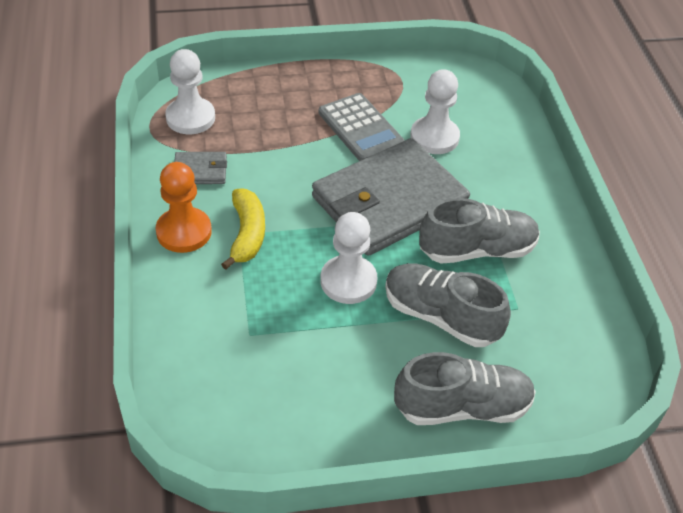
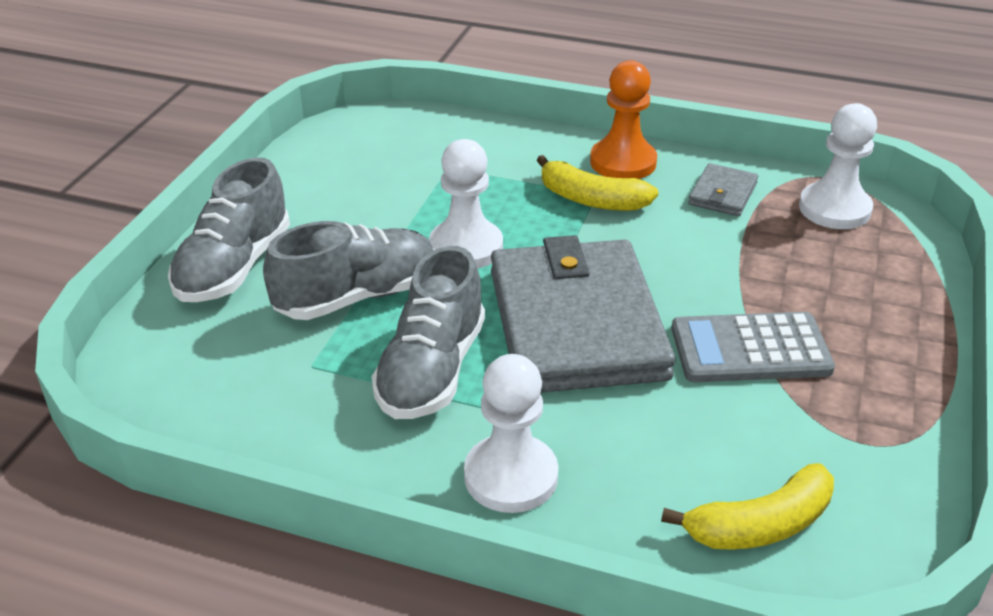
camera: 120 degrees right, 10 degrees down
(434, 137) = (692, 423): white pawn -> white pawn (511, 476)
(481, 104) = (760, 525): none -> yellow banana

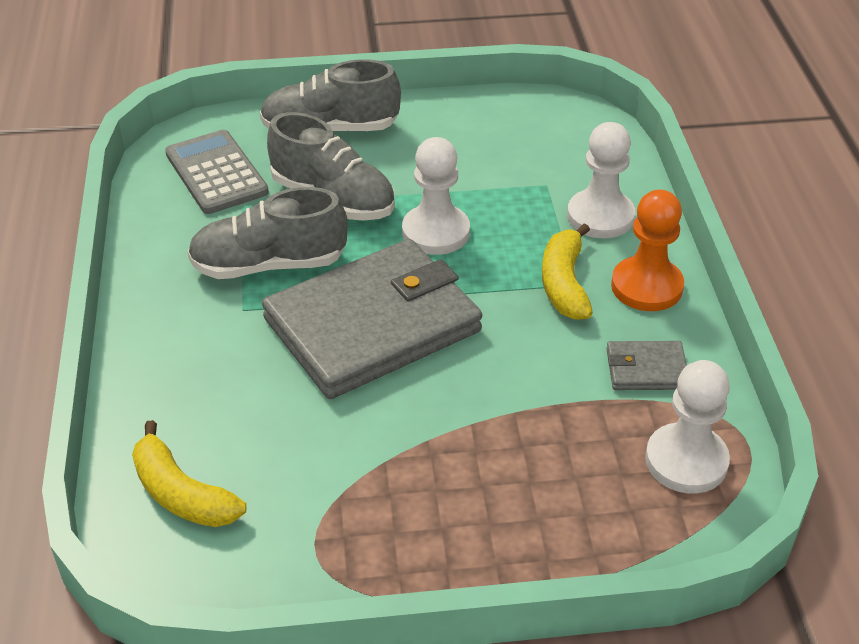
camera: 65 degrees right, 5 degrees up
(511, 476) = (174, 341): white pawn -> white pawn (600, 216)
(750, 349) = (402, 442): grey calculator -> grey calculator (216, 173)

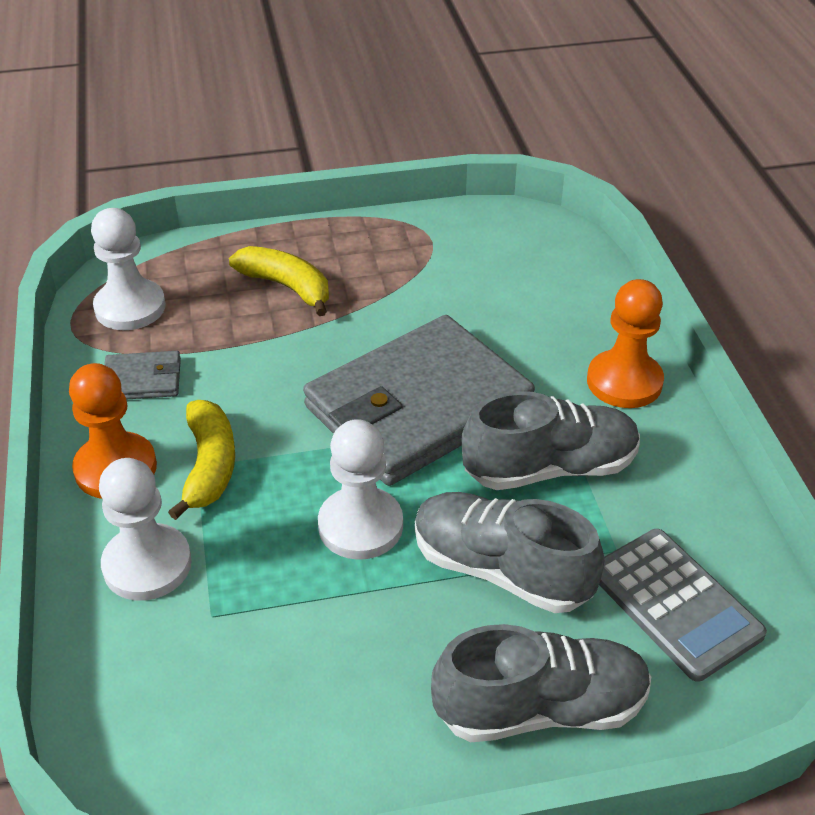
camera: 175 degrees right, 0 degrees up
(165, 337) = (624, 382): none -> orange pawn
(182, 494) = (545, 263): yellow banana -> yellow banana (286, 287)

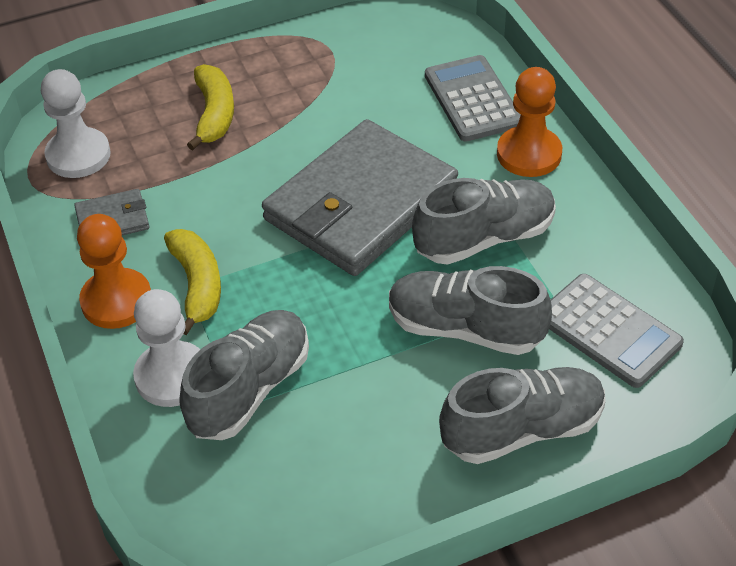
camera: 10 degrees left, 5 degrees up
(229, 596) = (249, 389): none -> grey shoe
(286, 287) = (214, 114): yellow banana -> yellow banana turned 60 degrees clockwise
(360, 526) = (341, 313): white pawn -> none
(573, 313) = (472, 99): none -> grey calculator

